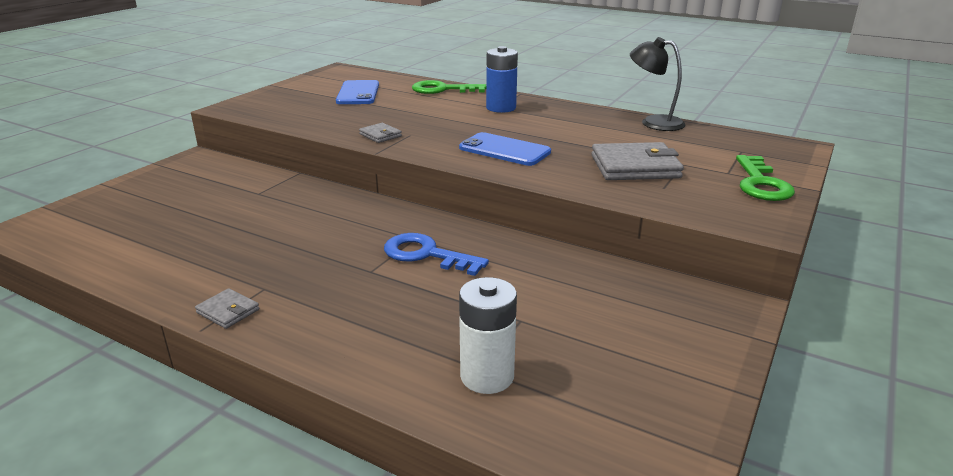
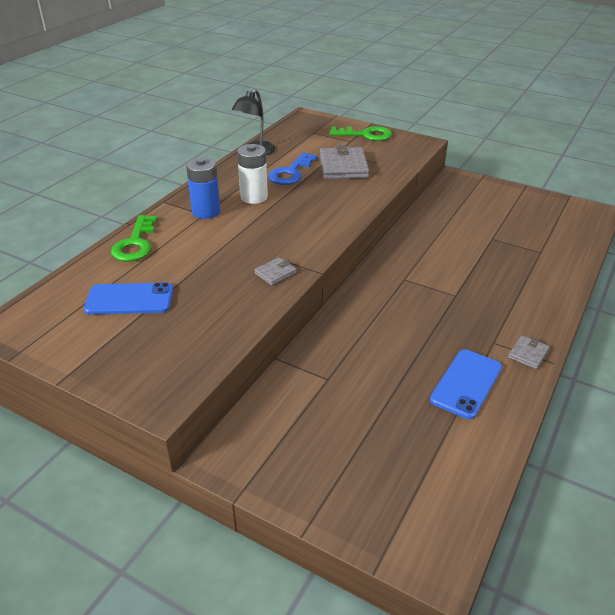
camera: 90 degrees left, 10 degrees up
(426, 254) = (427, 273): blue key -> blue key (291, 173)
(487, 376) = (546, 249): white battery -> white battery (254, 197)
(504, 150) = (313, 212): blue phone -> blue phone (466, 383)

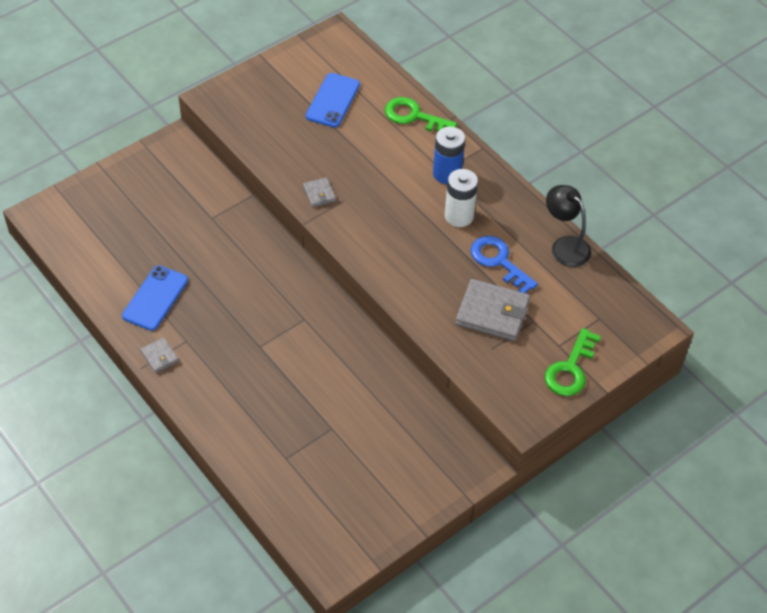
camera: 110 degrees right, 15 degrees up
(466, 383) = (155, 298): blue phone -> blue phone turned 60 degrees clockwise

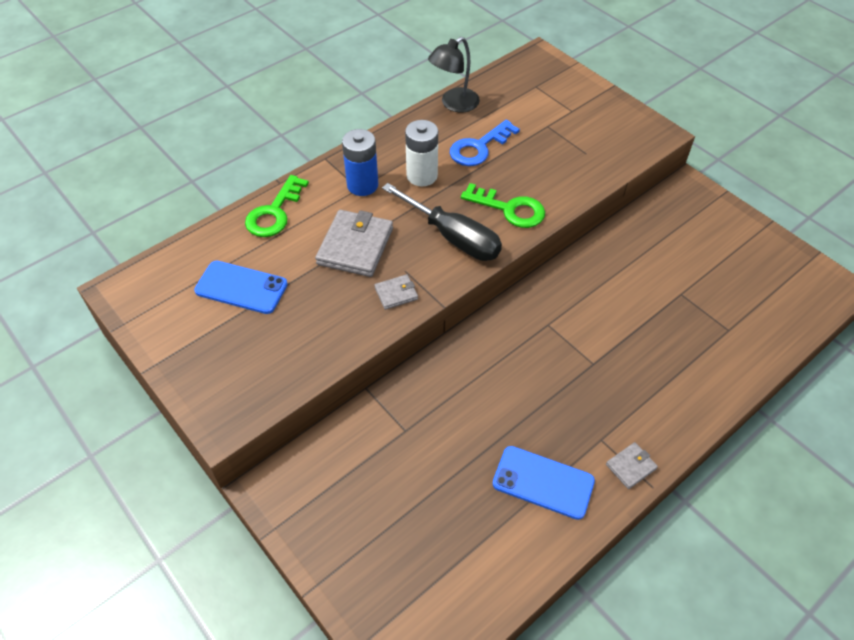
camera: 90 degrees left, 0 degrees up
(380, 234) = (452, 237): none -> black screwdriver
(492, 313) = (543, 152): grey wallet -> grey wallet (355, 246)
(570, 369) = (596, 104): green key -> green key (510, 209)

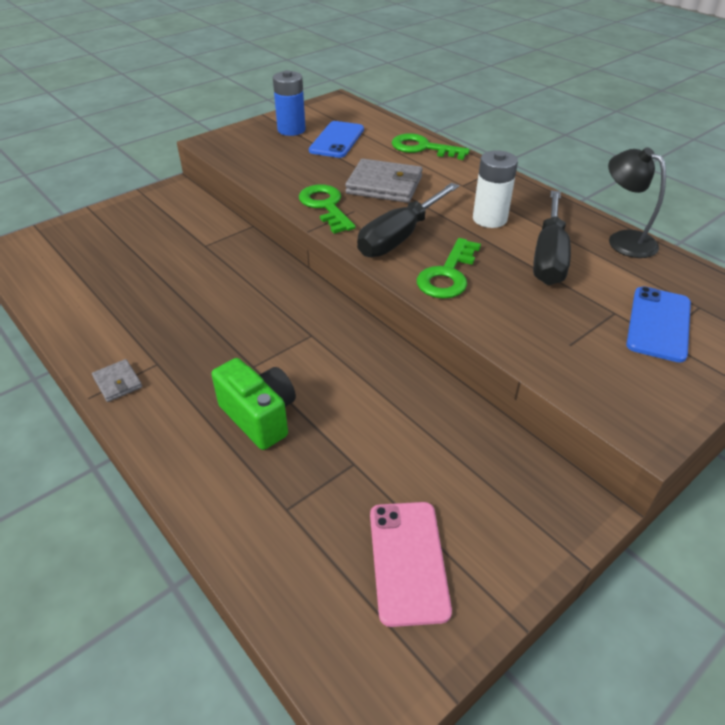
camera: 90 degrees right, 10 degrees down
(362, 185) = (467, 187): blue battery -> blue battery (291, 130)
(396, 293) = (325, 206): grey wallet -> green key
(479, 148) = (549, 256): blue key -> black screwdriver
(543, 482) = (125, 320): blue phone -> blue phone (658, 324)
(649, 353) = (259, 416): none -> green camera
(748, 267) = (408, 561): none -> pink phone

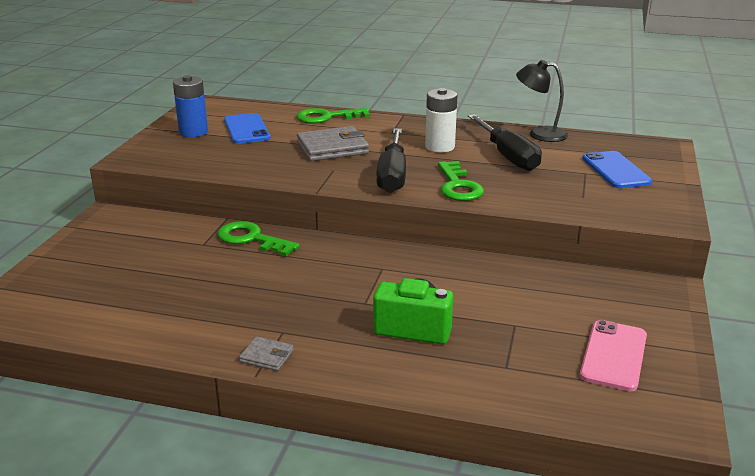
camera: 35 degrees left, 15 degrees down
(325, 206) = (306, 173): green key -> green key (251, 239)
(408, 561) = (613, 355): pink phone -> pink phone turned 60 degrees clockwise

